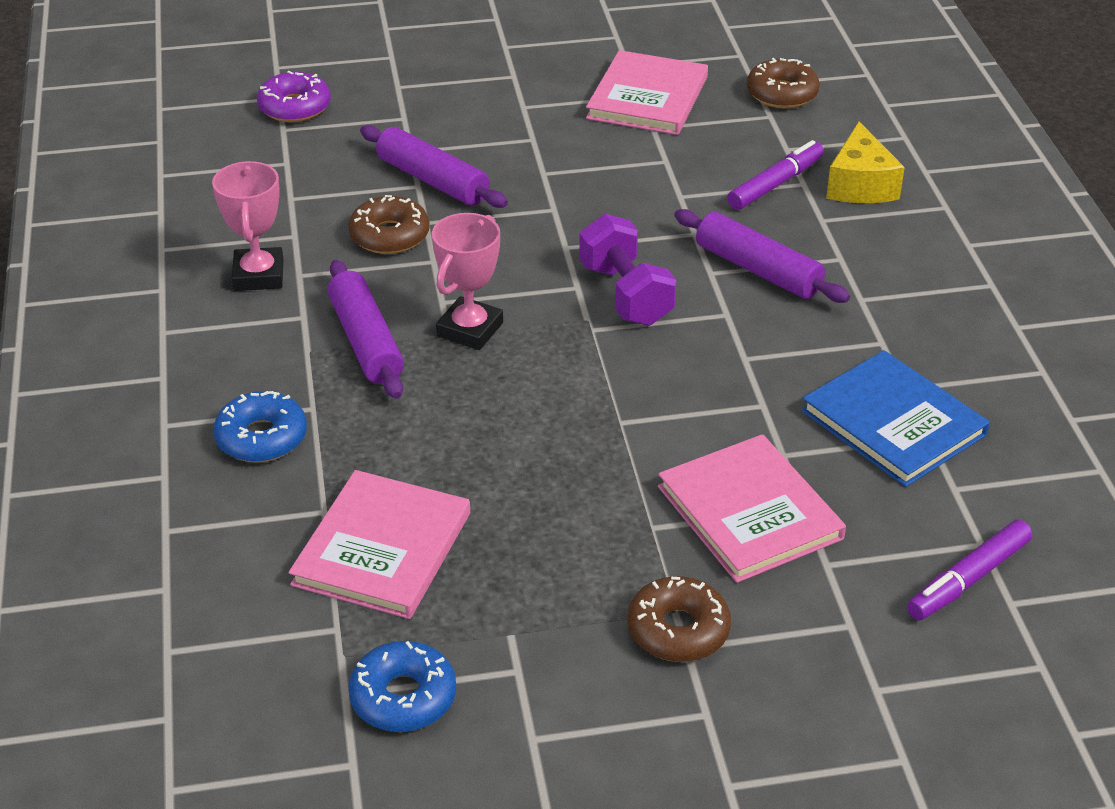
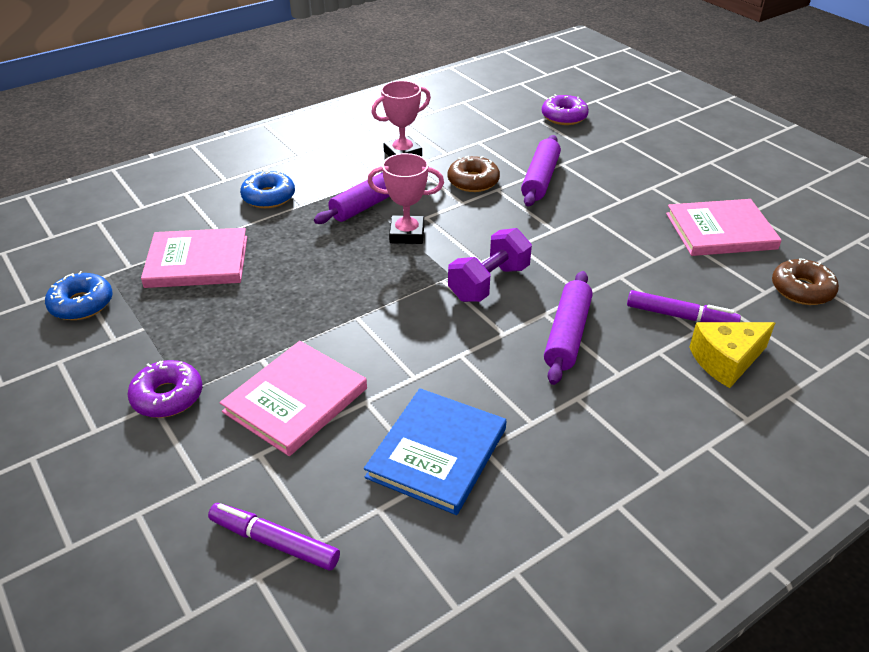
camera: 65 degrees right, 0 degrees up
(678, 630) = (167, 396): brown donut -> purple donut

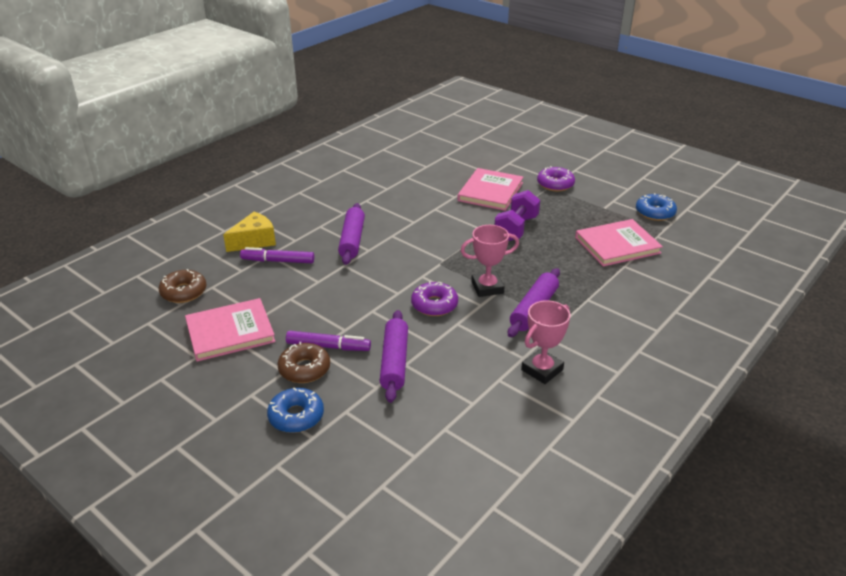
camera: 165 degrees right, 5 degrees down
(268, 197) = (621, 301): blue donut -> blue donut (296, 416)
(274, 542) = (463, 153): purple marker -> purple marker (328, 346)
(437, 453) = (409, 184): blue book -> none
(473, 181) = (457, 348): brown donut -> brown donut (304, 369)
(489, 283) = (411, 262): purple dumbbell -> purple dumbbell (516, 229)
(564, 117) = (385, 469): purple donut -> purple donut (434, 305)

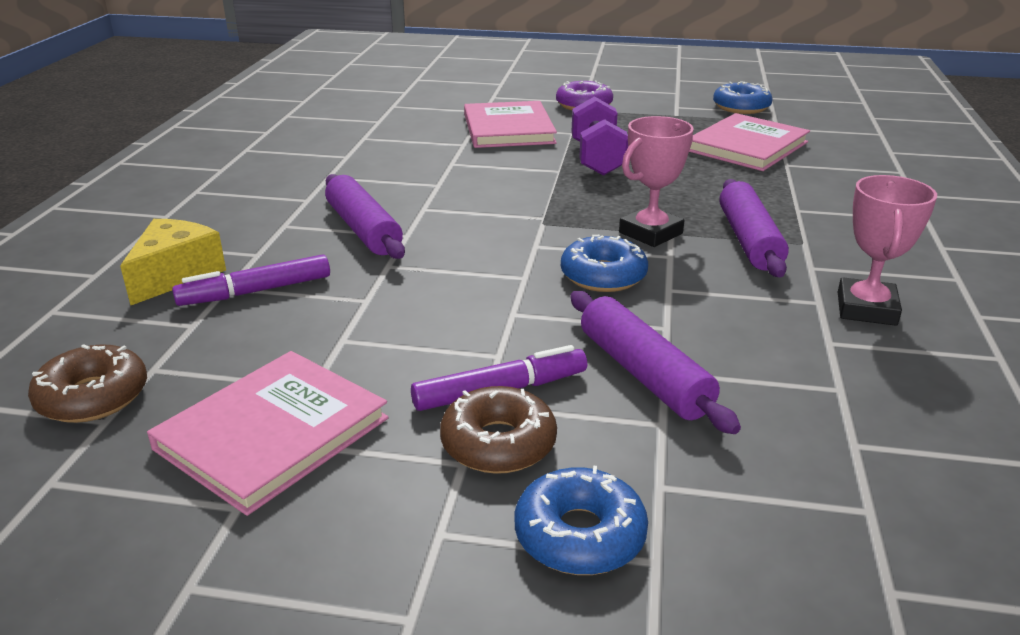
camera: 30 degrees left, 5 degrees down
(434, 305) = (603, 276): purple donut -> blue donut

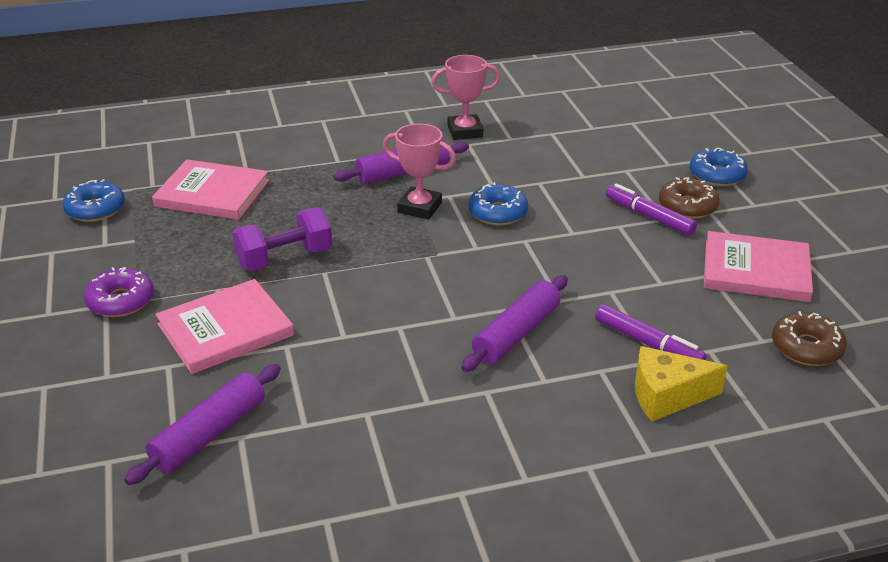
camera: 115 degrees left, 5 degrees up
(643, 374) = (592, 181): purple rolling pin -> purple rolling pin (209, 434)

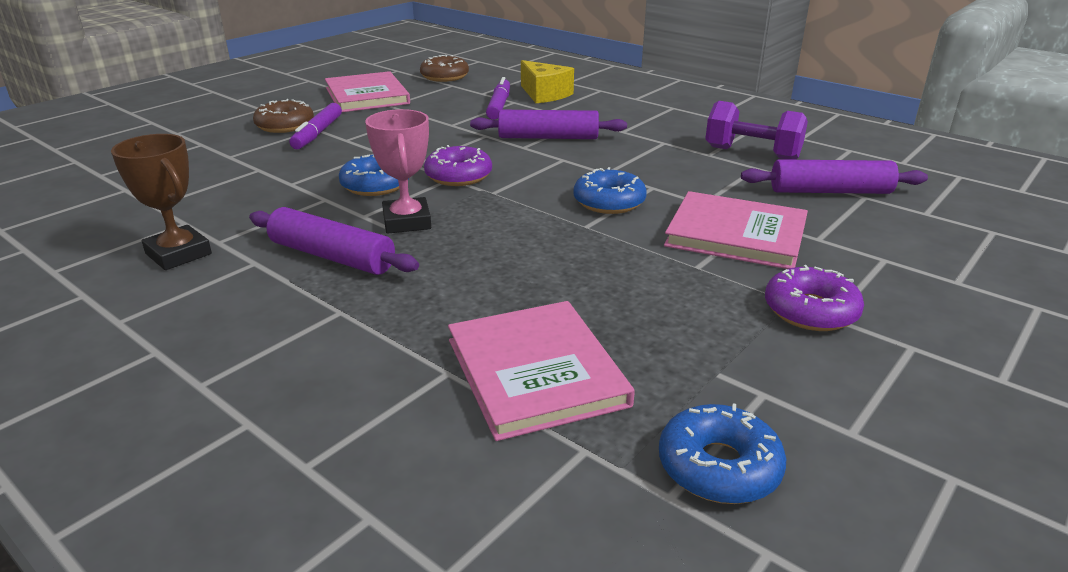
camera: 125 degrees left, 5 degrees down
(284, 258) = (595, 254): purple dumbbell -> purple dumbbell (752, 153)
(465, 131) = (179, 254): pink trophy -> brown trophy
(476, 252) = (458, 176): none -> purple donut
(717, 175) = (212, 125): blue donut -> blue donut (609, 202)

